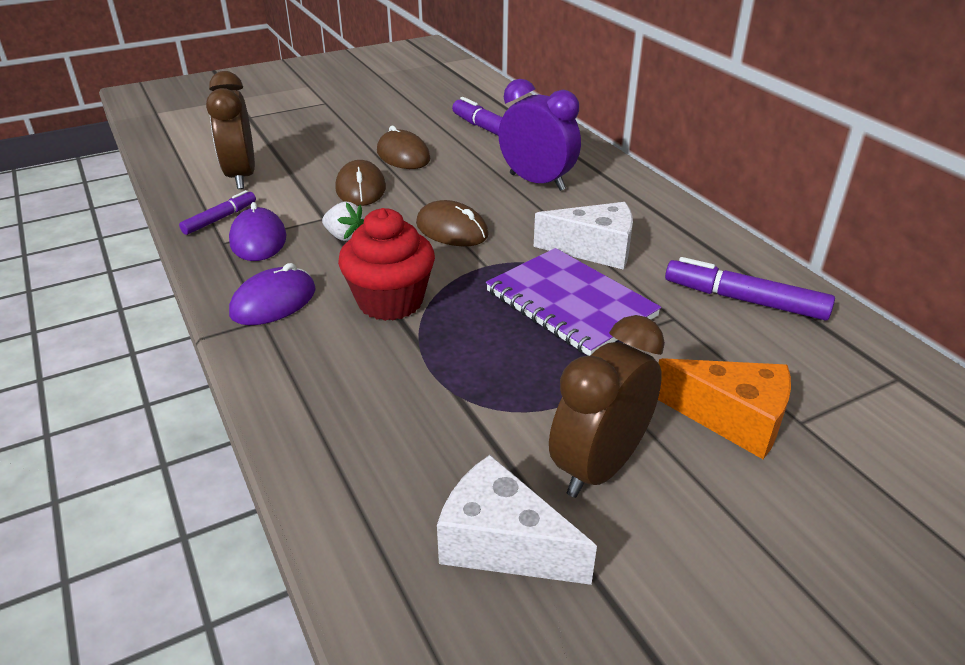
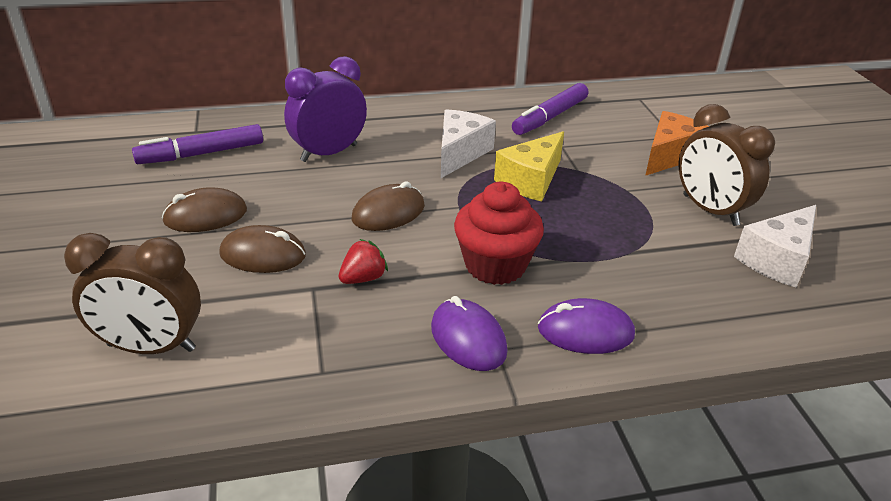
camera: 75 degrees left, 0 degrees up
(220, 218) = (259, 372): purple marker -> none
(258, 240) = (333, 342): purple mouse -> purple mouse (585, 331)
(344, 236) = (363, 278): white strawberry -> red strawberry
(570, 304) = (531, 180): purple notebook -> yellow cheese

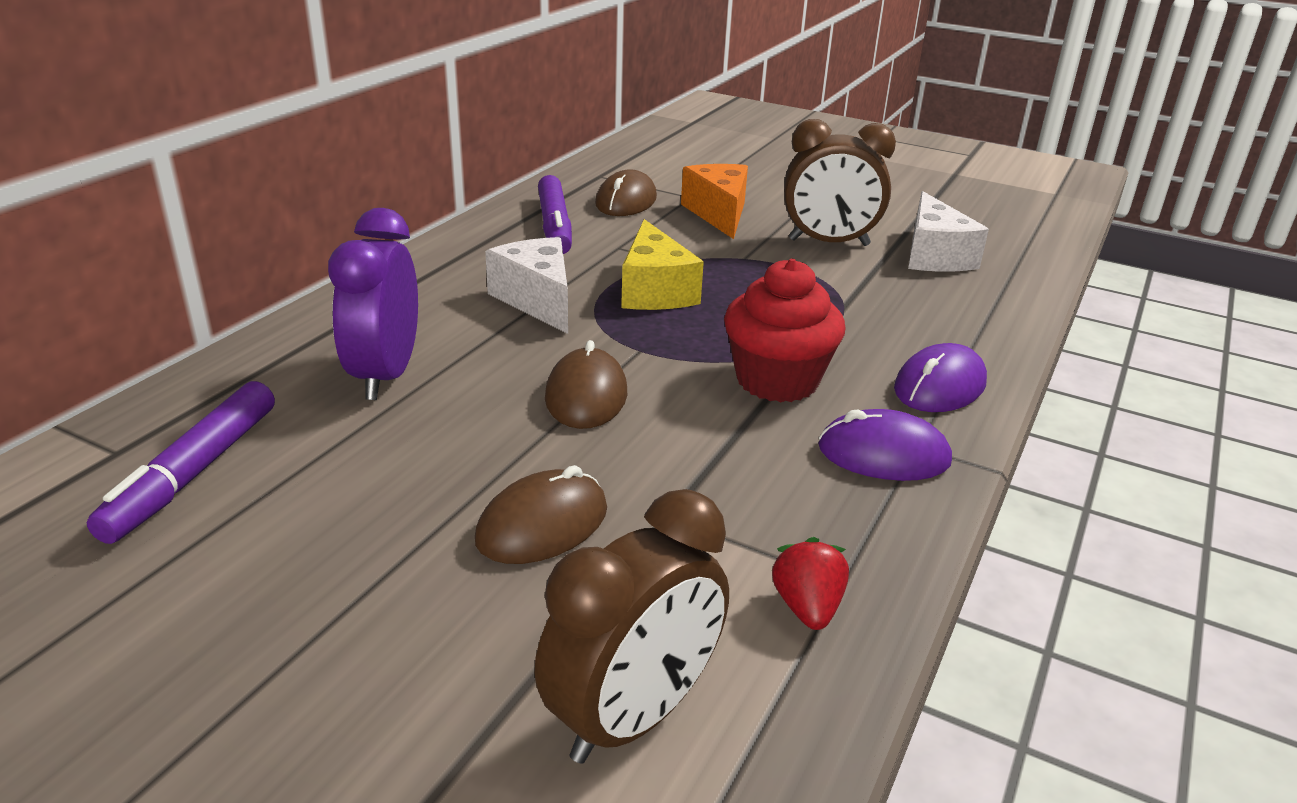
camera: 50 degrees left, 5 degrees down
(205, 216) = (371, 535): brown mouse -> brown mouse (626, 201)
(363, 278) = (695, 471): red strawberry -> red strawberry (807, 607)

